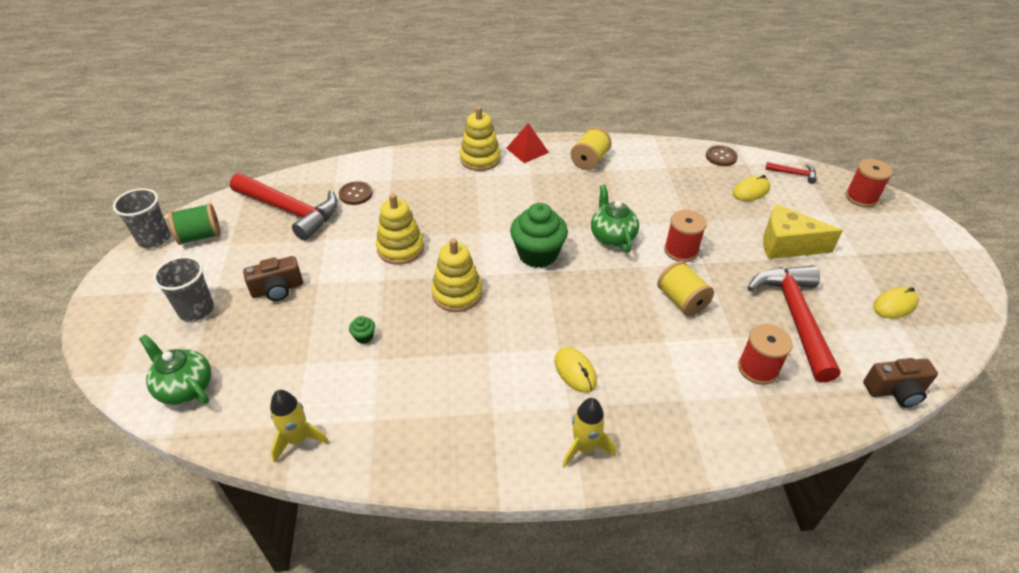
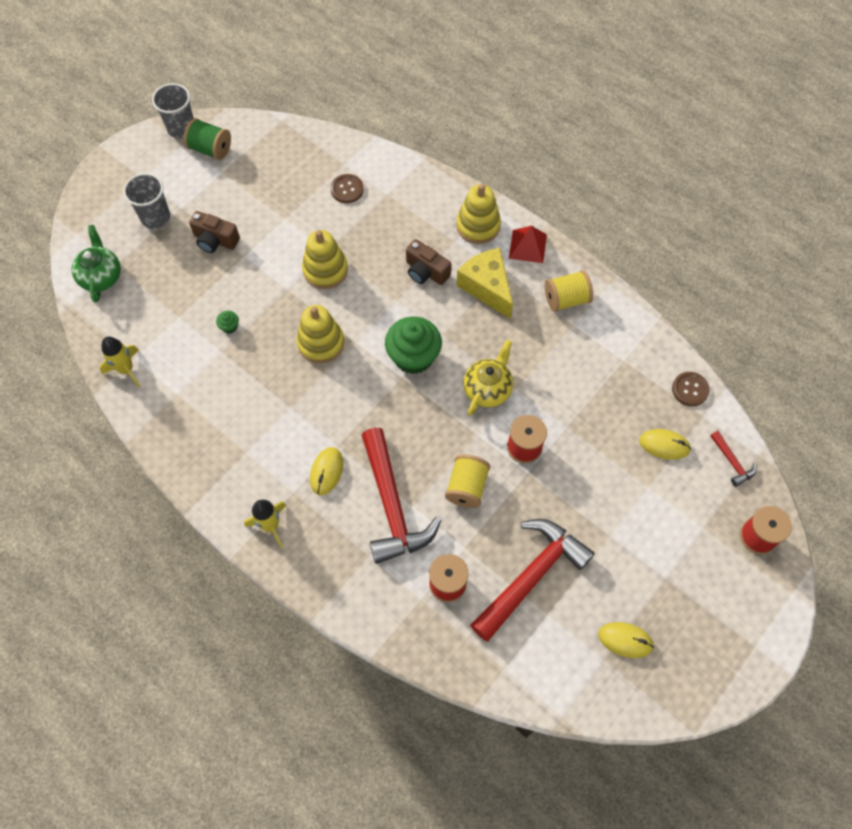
camera: 45 degrees right, 20 degrees up
(290, 211) = (287, 170): red hammer -> red hammer (392, 505)
(612, 237) = (487, 389): green teapot -> yellow teapot
(787, 245) = (618, 517): yellow cheese -> yellow cheese (487, 287)
(895, 391) = (520, 689): brown camera -> brown camera (426, 272)

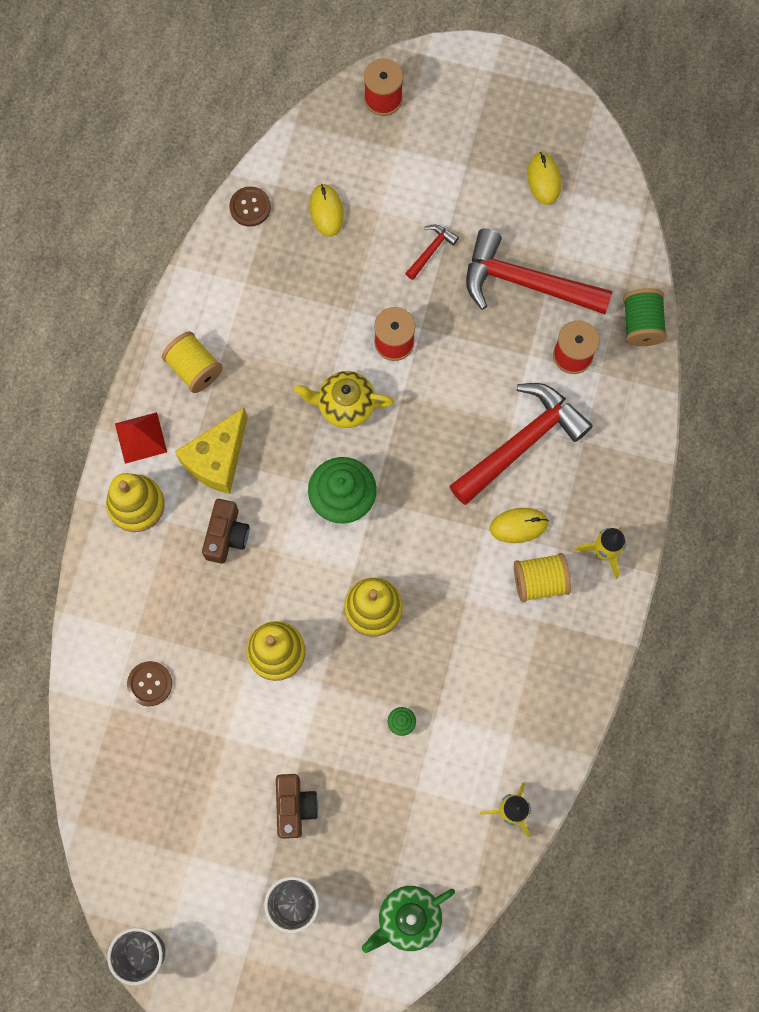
camera: 115 degrees left, 10 degrees up
(210, 149) = (162, 892): green spool -> green spool (641, 324)
(466, 487) = (465, 380): yellow spool -> yellow spool (540, 581)
(732, 462) = (315, 144): red hammer -> red hammer (431, 250)

